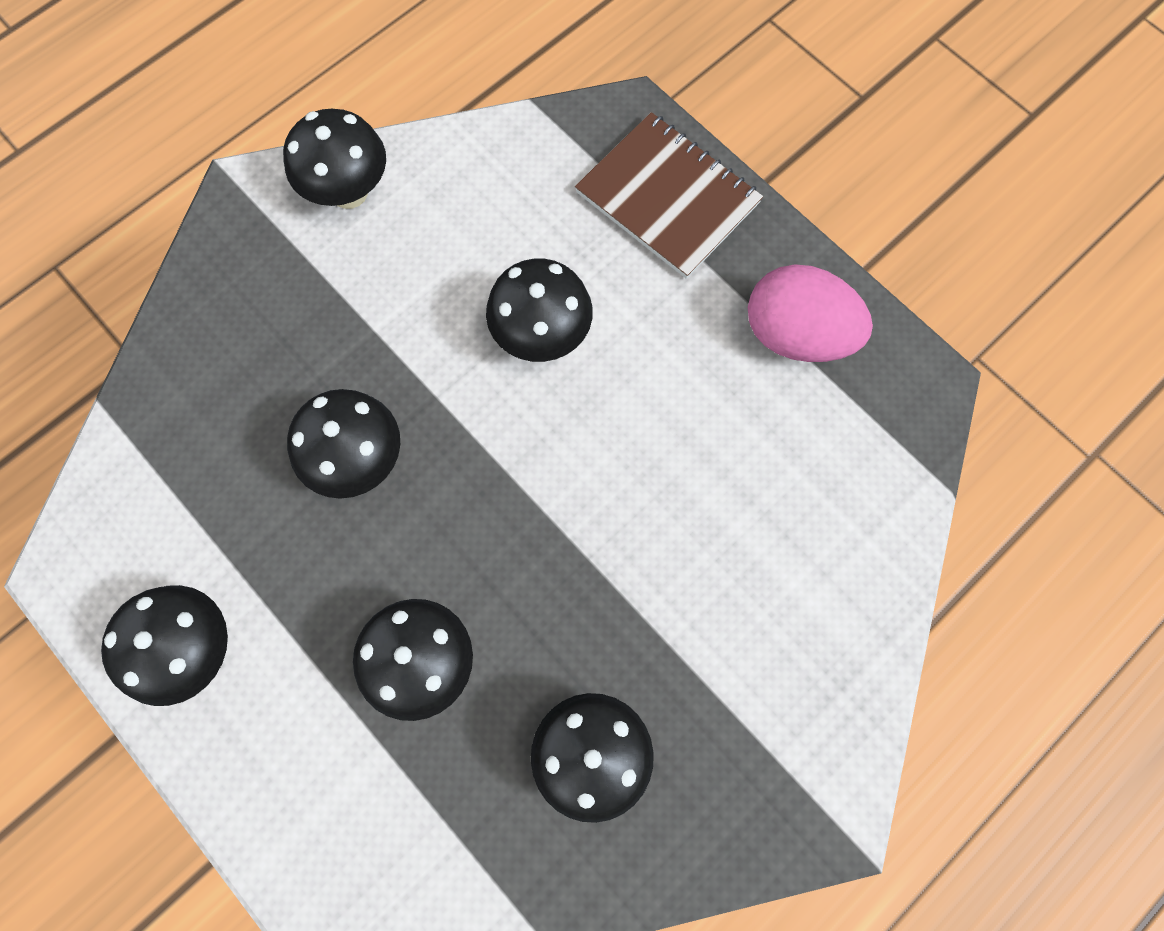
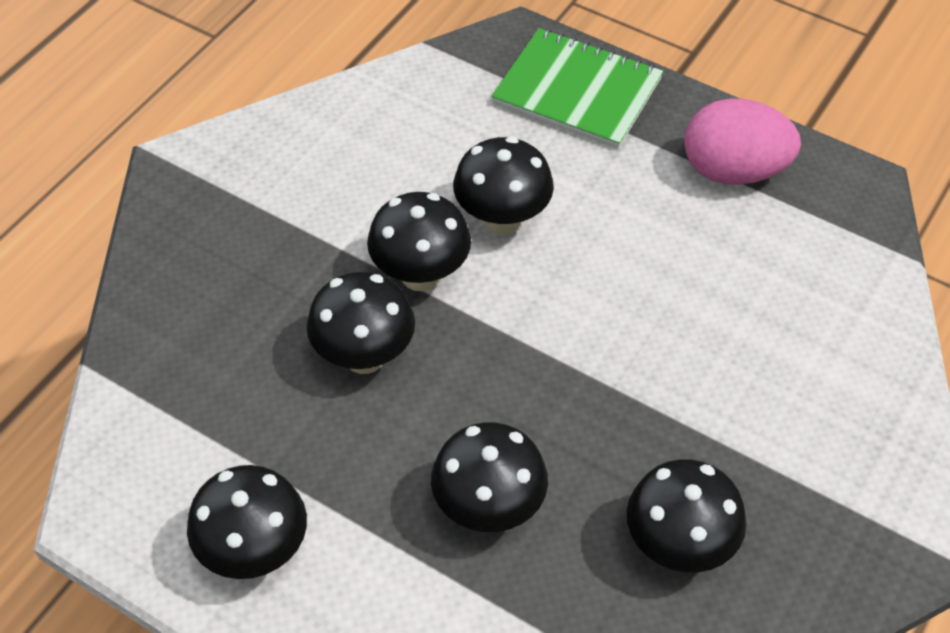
camera: 15 degrees left, 20 degrees down
(349, 192) = (278, 144): black mushroom -> black mushroom (420, 275)
(668, 198) = (577, 91): brown notebook -> green notebook

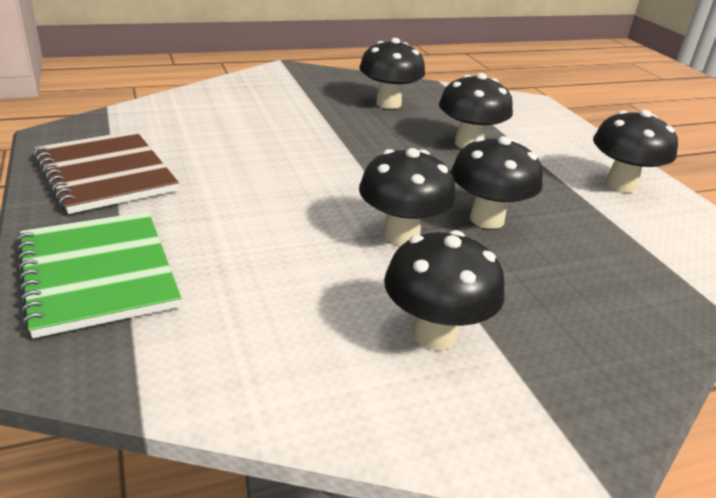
camera: 145 degrees left, 20 degrees down
(502, 220) = (299, 232): black mushroom -> black mushroom (434, 334)
(734, 171) = (105, 174): pink egg -> brown notebook

